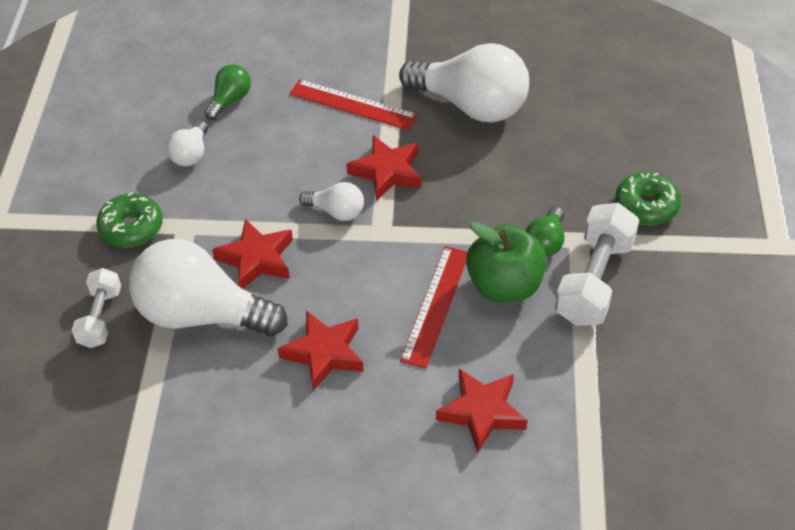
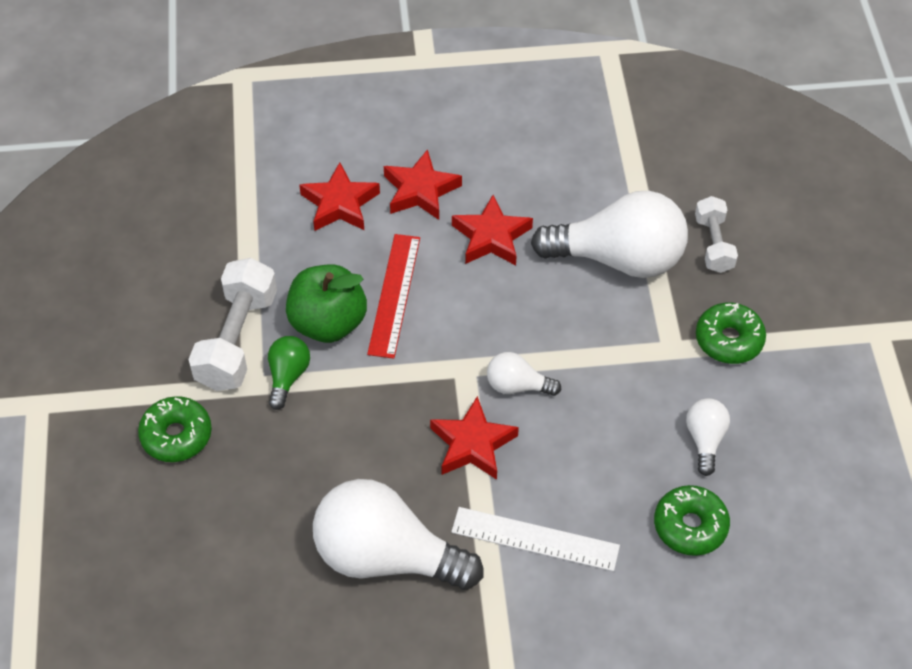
camera: 170 degrees right, 5 degrees up
(230, 100) = (690, 526): green light bulb -> green donut
(256, 259) = (585, 321): red star -> red star (420, 190)
(353, 105) = (535, 539): red ruler -> white ruler

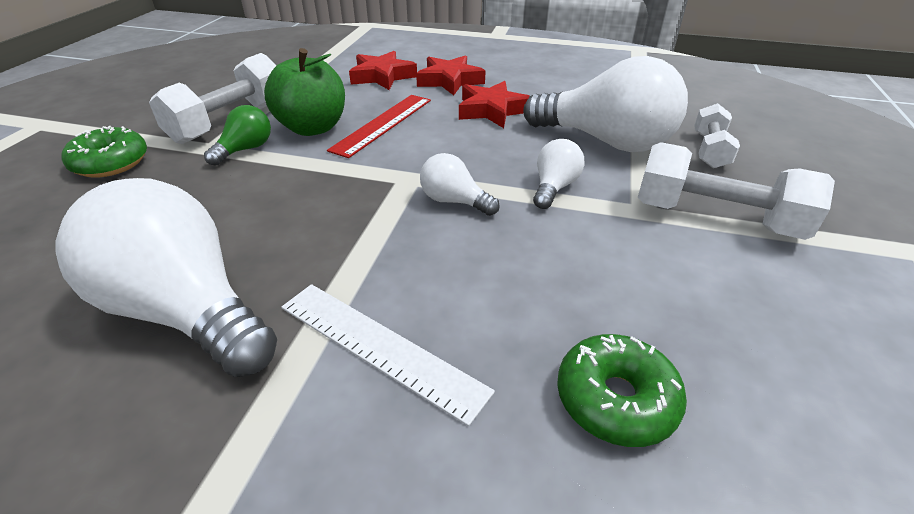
camera: 20 degrees right, 15 degrees down
(472, 444) = (373, 234): red star -> none
(705, 440) = (665, 301): white light bulb -> white light bulb (554, 187)
(729, 340) = (715, 218): green donut -> white dumbbell

